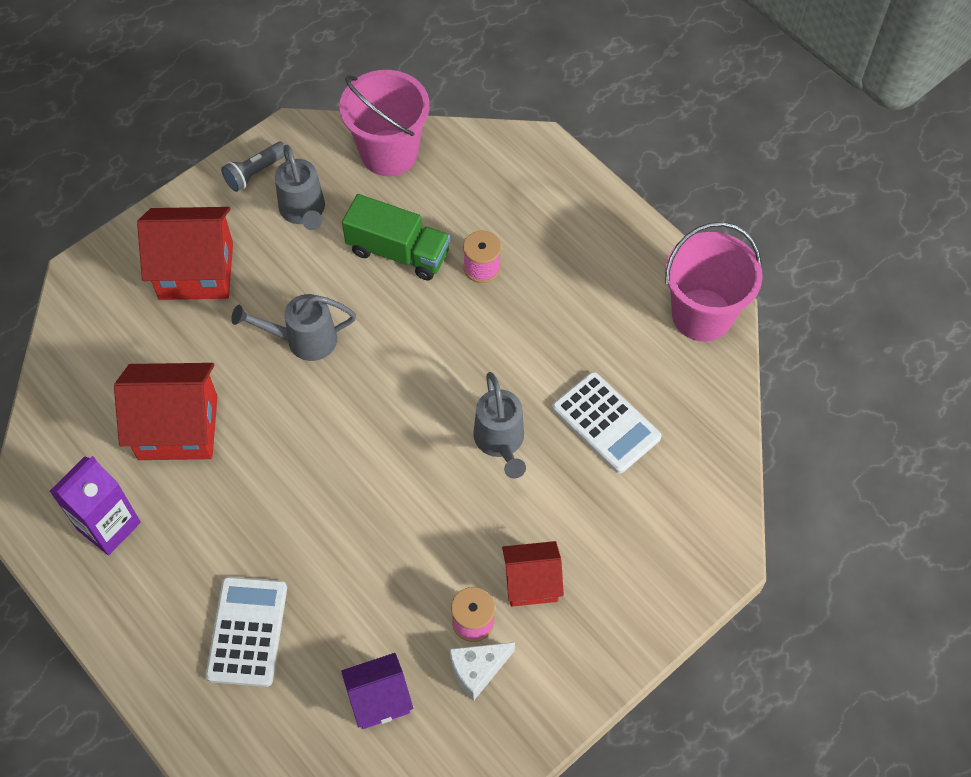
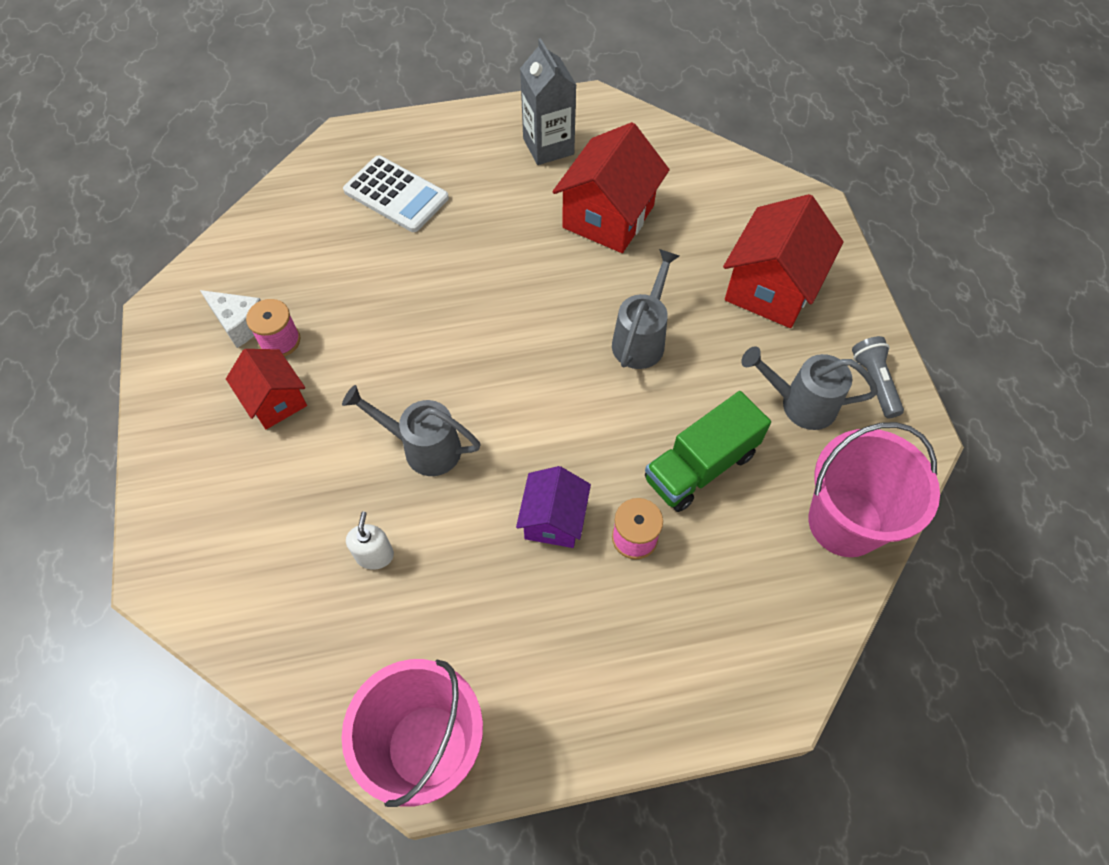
camera: 120 degrees right, 0 degrees up
(109, 526) = (548, 146): purple carton -> grey carton
(379, 699) = (275, 251): purple house -> purple house (553, 520)
(477, 670) = (239, 324): white cheese -> white cheese turned 120 degrees clockwise
(531, 582) = (275, 400): red house -> red house turned 60 degrees counterclockwise
(606, 423) = (374, 555): white calculator -> white soap dispenser

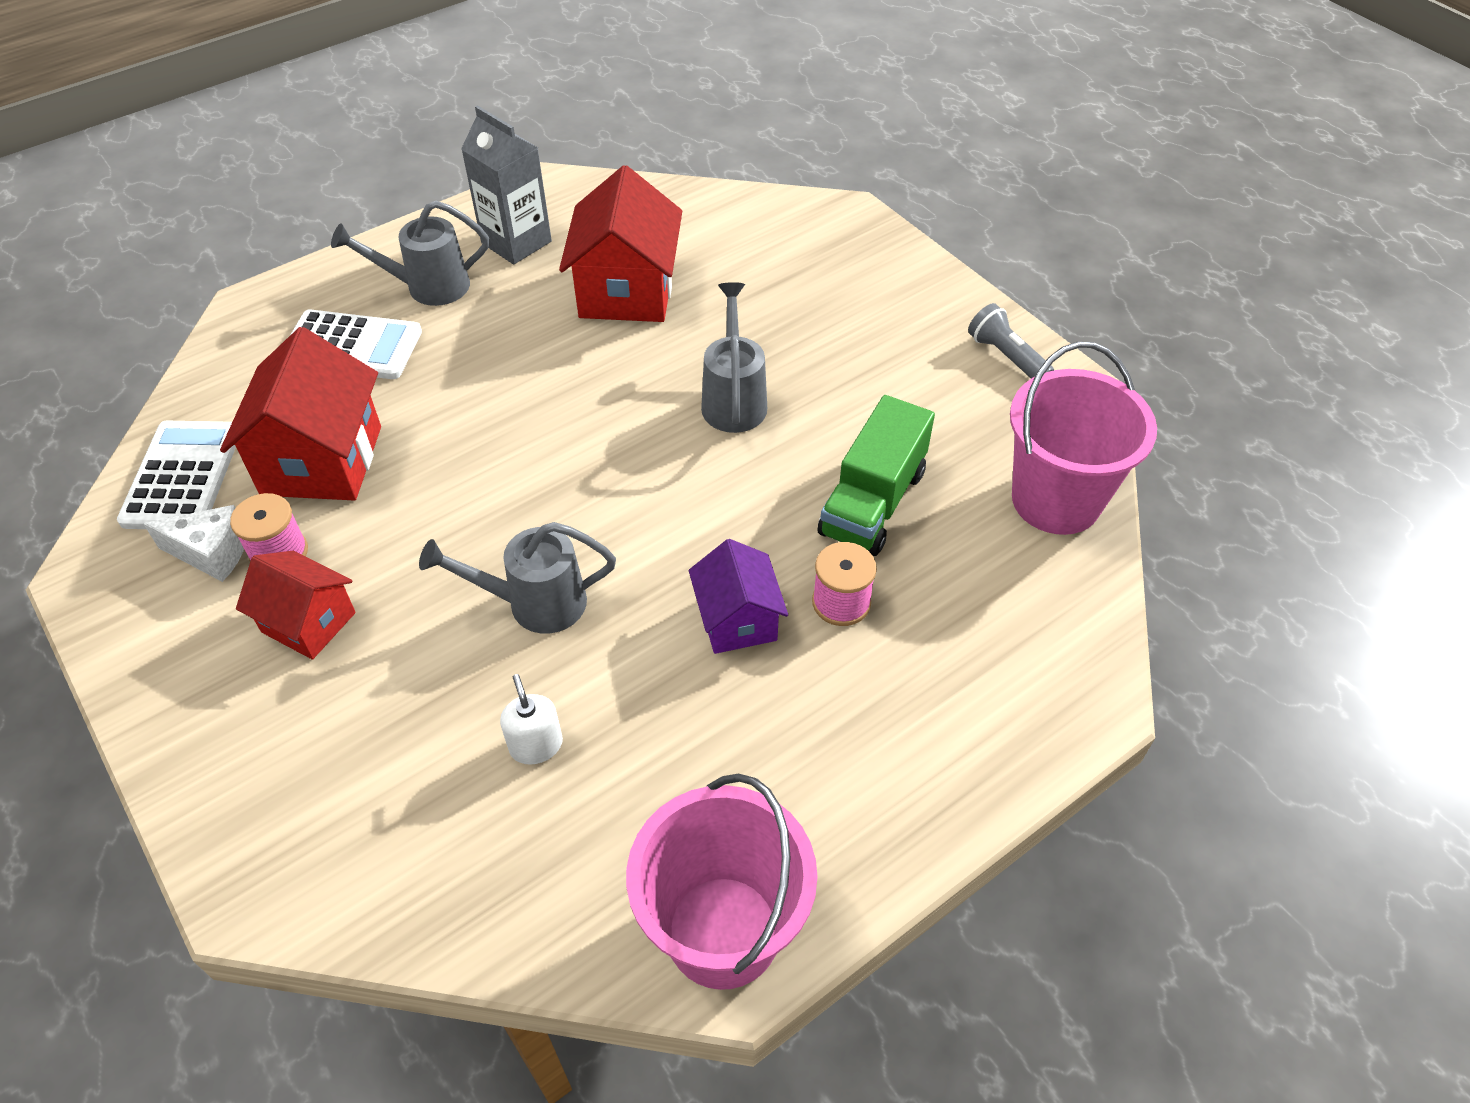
camera: 25 degrees left, 10 degrees down
(246, 258) = (183, 476): none -> white calculator
(771, 288) = (848, 304): red house -> red house (322, 460)
(800, 404) = (943, 403): grey watering can -> grey watering can (428, 287)

